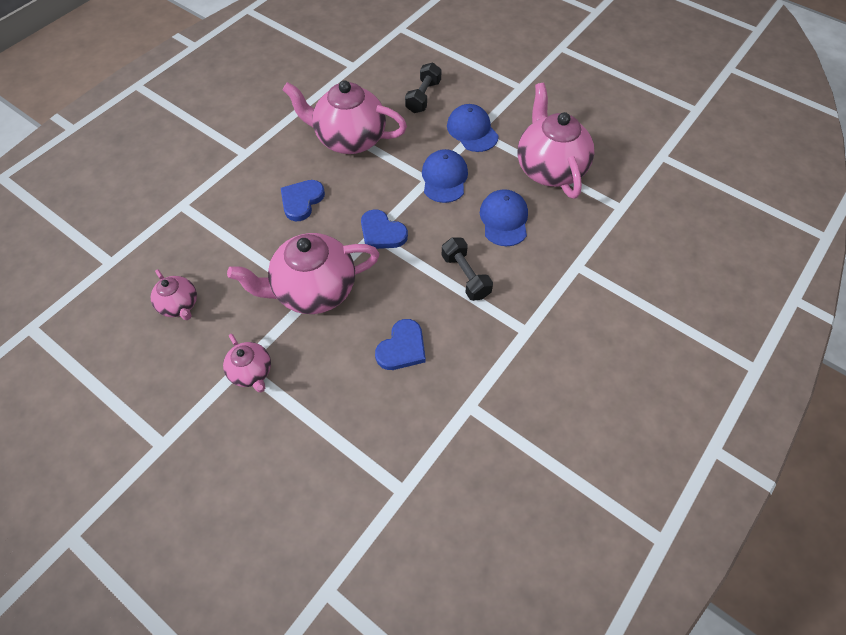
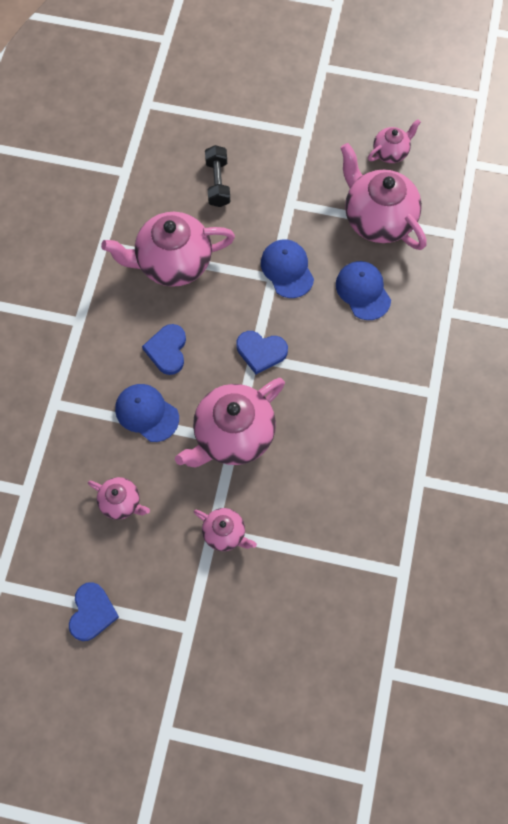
camera: 25 degrees left, 10 degrees up
(402, 348) = (339, 454): blue heart -> blue heart (92, 612)
(465, 276) = (357, 363): black dumbbell -> none
(472, 131) = (286, 204): blue cap -> blue cap (147, 413)
(588, 124) = (391, 152): none -> pink teapot

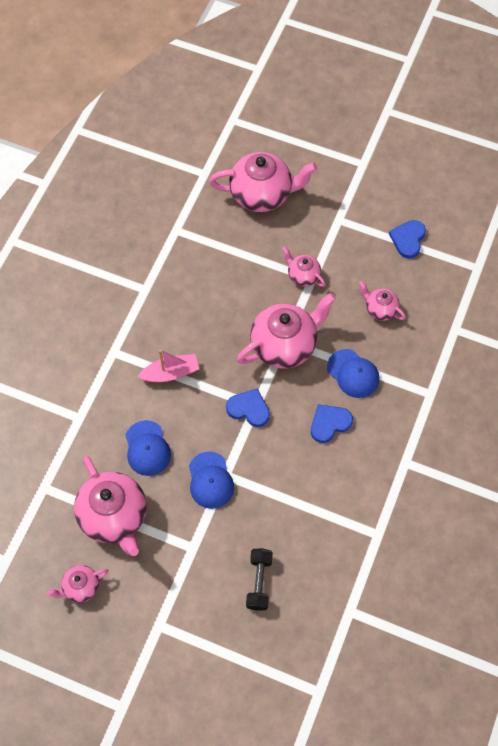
camera: 170 degrees left, 5 degrees down
(167, 350) = (329, 423): blue heart -> blue heart turned 135 degrees counterclockwise
(173, 263) = (314, 504): pink teapot -> pink teapot (262, 194)
(359, 378) = (170, 373): none -> pink boat

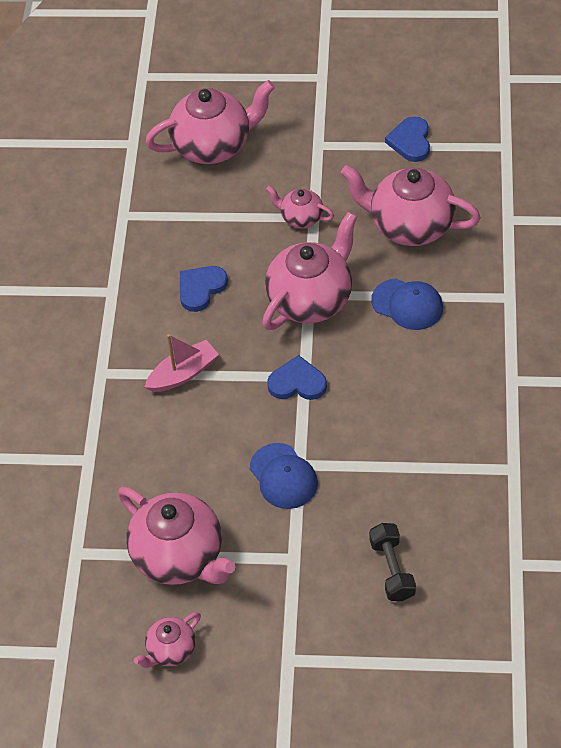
camera: 15 degrees left, 10 degrees down
(147, 448) = (189, 466): blue cap -> none
(329, 423) = (402, 367): blue heart -> blue heart (201, 289)
(380, 309) = (410, 225): pink teapot -> pink teapot, size x1.95

